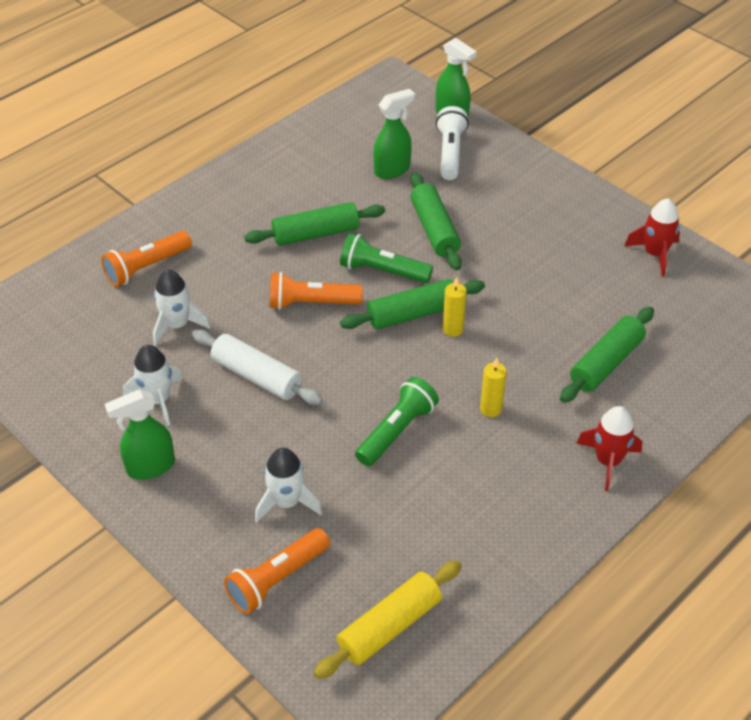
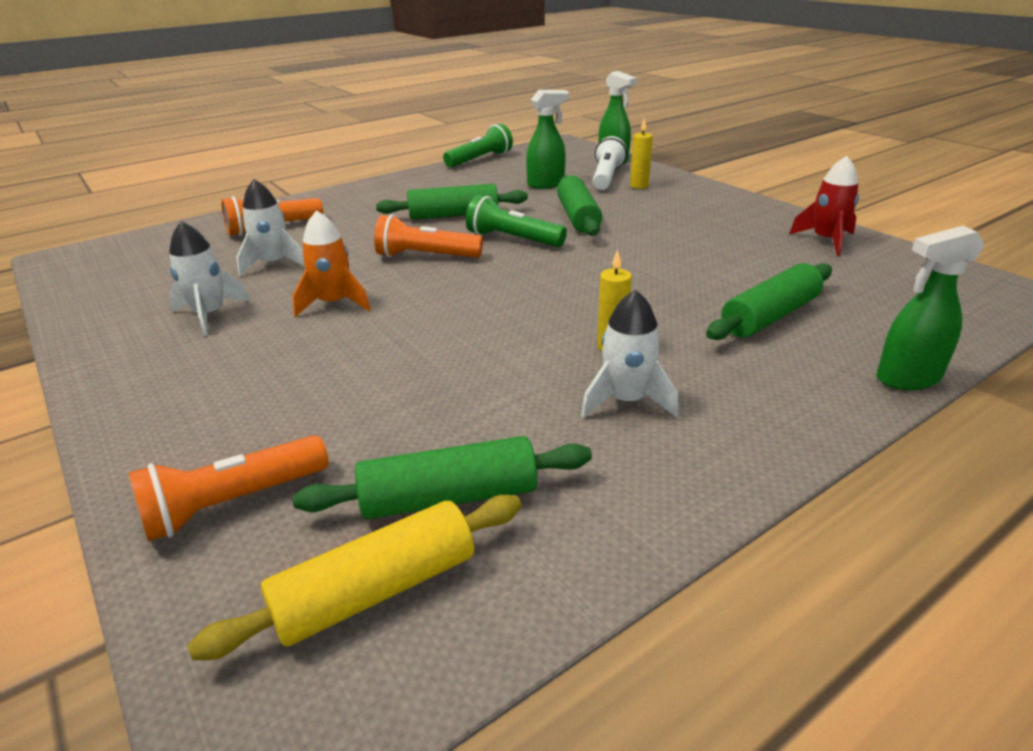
camera: 10 degrees right, 15 degrees down
(150, 467) = (154, 369): green spray bottle -> green spray bottle (907, 378)
(256, 376) = (334, 303): white rolling pin -> orange rocket
(286, 502) = (301, 416): white rocket -> white rocket (626, 401)
(397, 431) = (482, 358): green flashlight -> green flashlight (480, 160)
(413, 314) = (536, 268): green rolling pin -> green rolling pin (449, 497)
(452, 329) = (579, 281): yellow candle -> yellow candle (639, 186)
(608, 461) = (775, 407): red rocket -> none

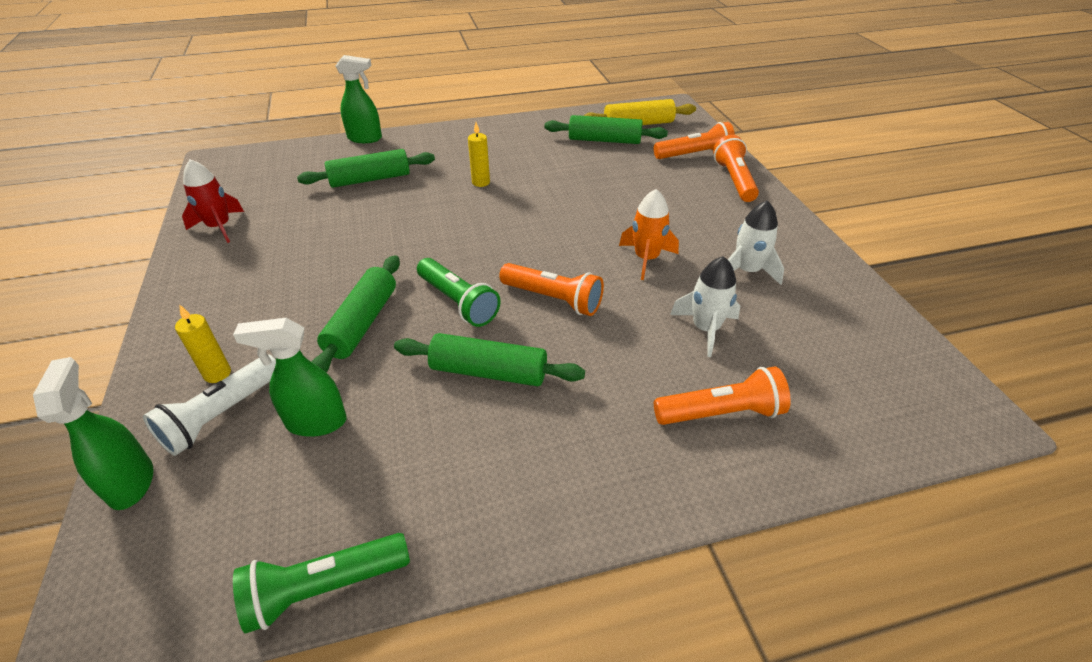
camera: 160 degrees left, 10 degrees up
(166, 451) = (734, 180): none -> orange flashlight
(626, 401) = (502, 156): white rocket -> none

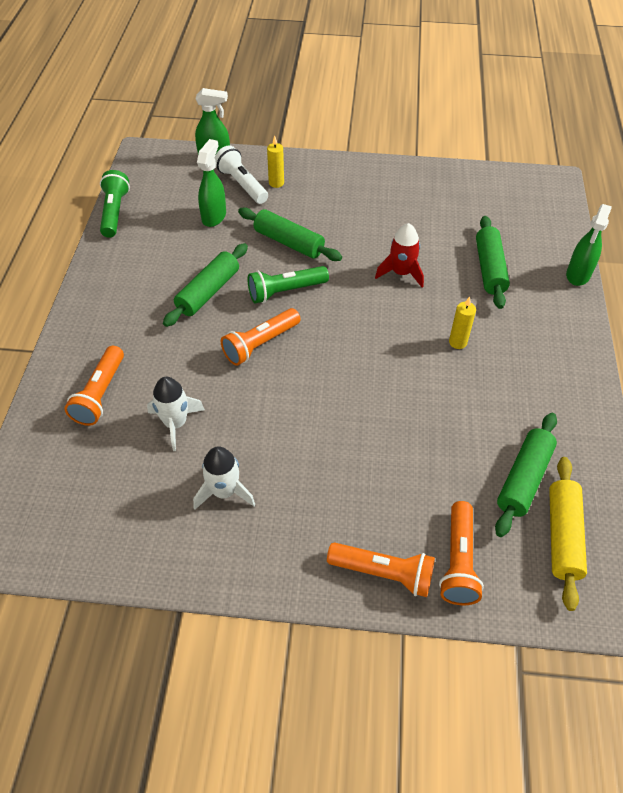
camera: 110 degrees right, 10 degrees up
(219, 227) = (441, 183): red rocket -> red rocket (401, 273)
(646, 259) = (279, 423): orange rocket -> none

